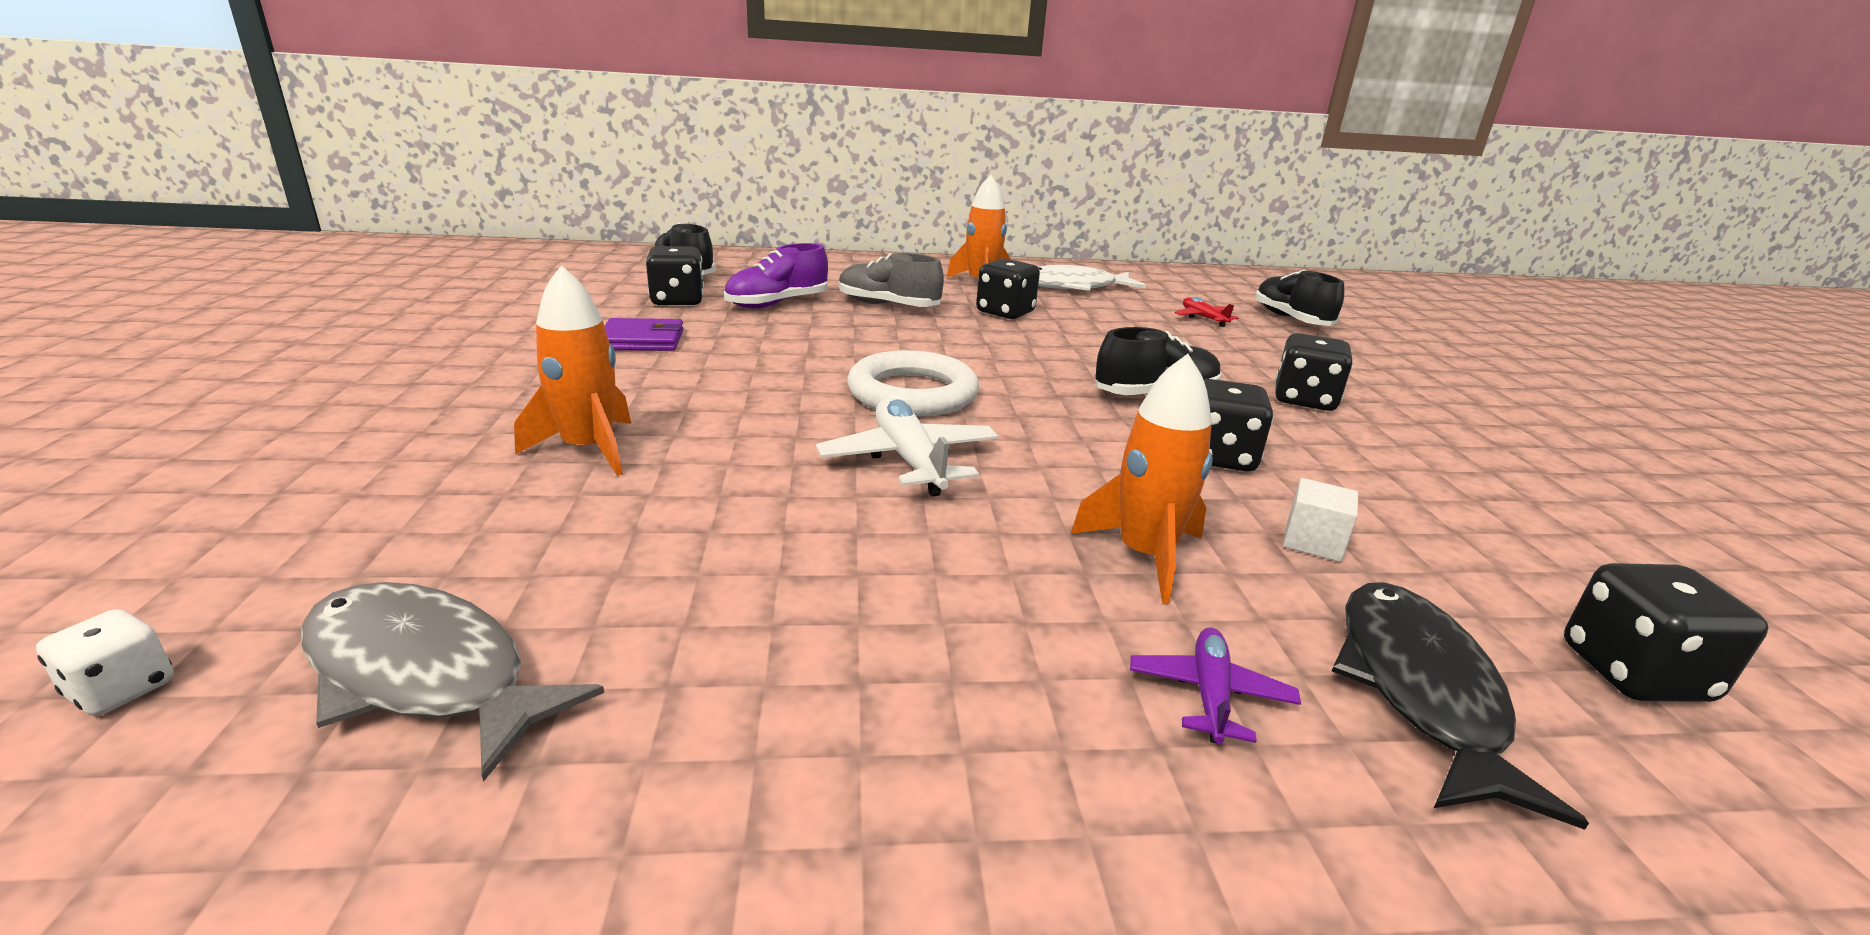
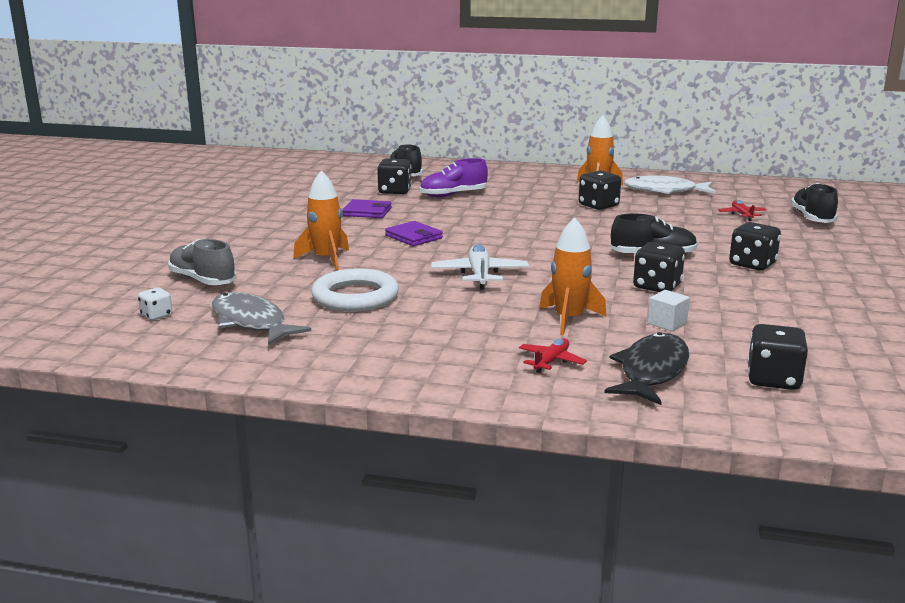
camera: 20 degrees right, 5 degrees down
(746, 385) = (414, 237): none -> purple wallet
(888, 305) = (522, 199): grey shoe -> grey shoe (202, 280)
(912, 393) = (503, 246): white ring -> white ring (355, 297)
(1209, 695) = (551, 361): purple plane -> red plane

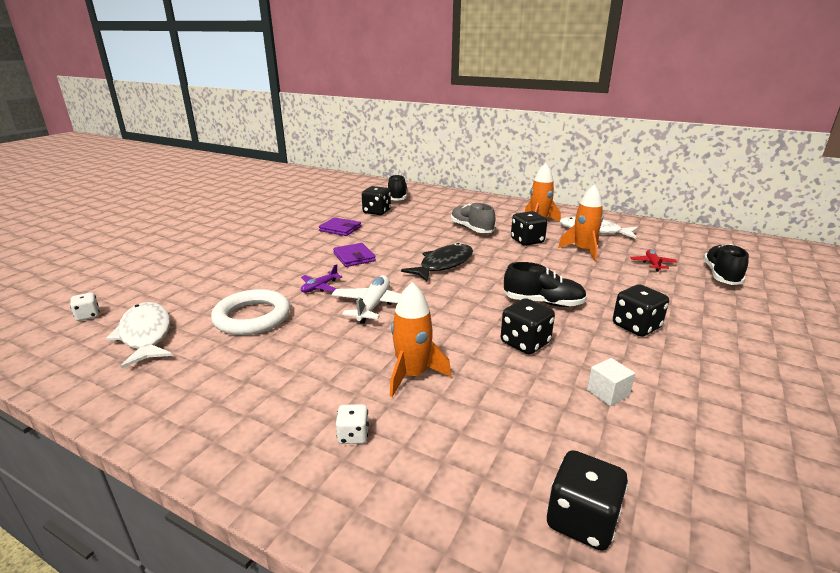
camera: 15 degrees right, 5 degrees up
(202, 280) = (159, 283): grey shoe -> grey shoe (471, 229)
(251, 322) = (146, 335): grey fish -> white fish
(326, 259) = (268, 272): orange rocket -> orange rocket (583, 250)
(403, 266) = (320, 287): none -> purple plane
(453, 195) = (417, 219): purple shoe -> none
(551, 361) = (353, 435): red plane -> white dice
(651, 371) = (446, 474): black fish -> black fish (443, 264)
(667, 323) = (506, 397): white cube -> white cube (607, 393)

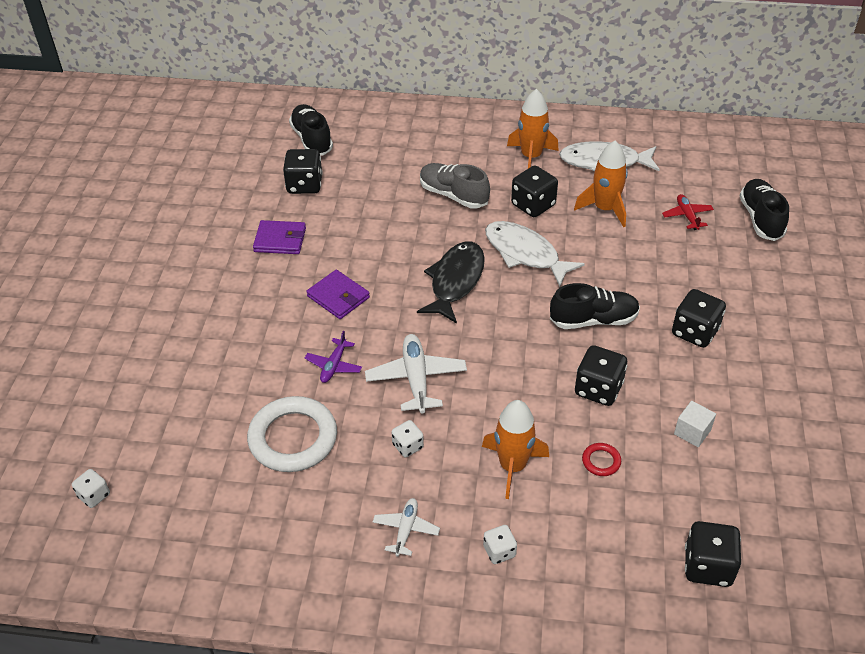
camera: 20 degrees left, 20 degrees up
(146, 335) = (194, 501): white fish -> white fish (525, 254)
(283, 395) = (406, 530): none -> white plane
(333, 341) = (407, 446): none -> white dice
(500, 392) = (601, 461): none -> red ring

